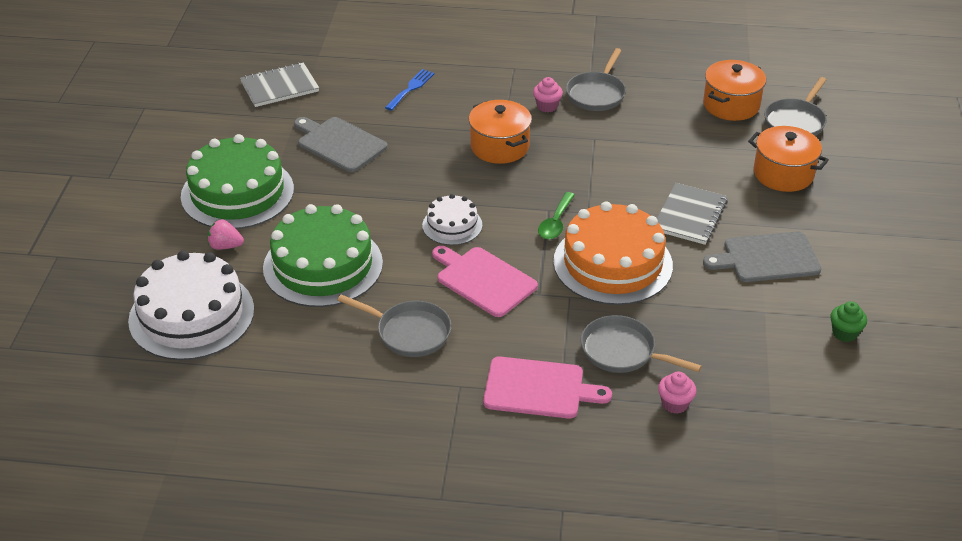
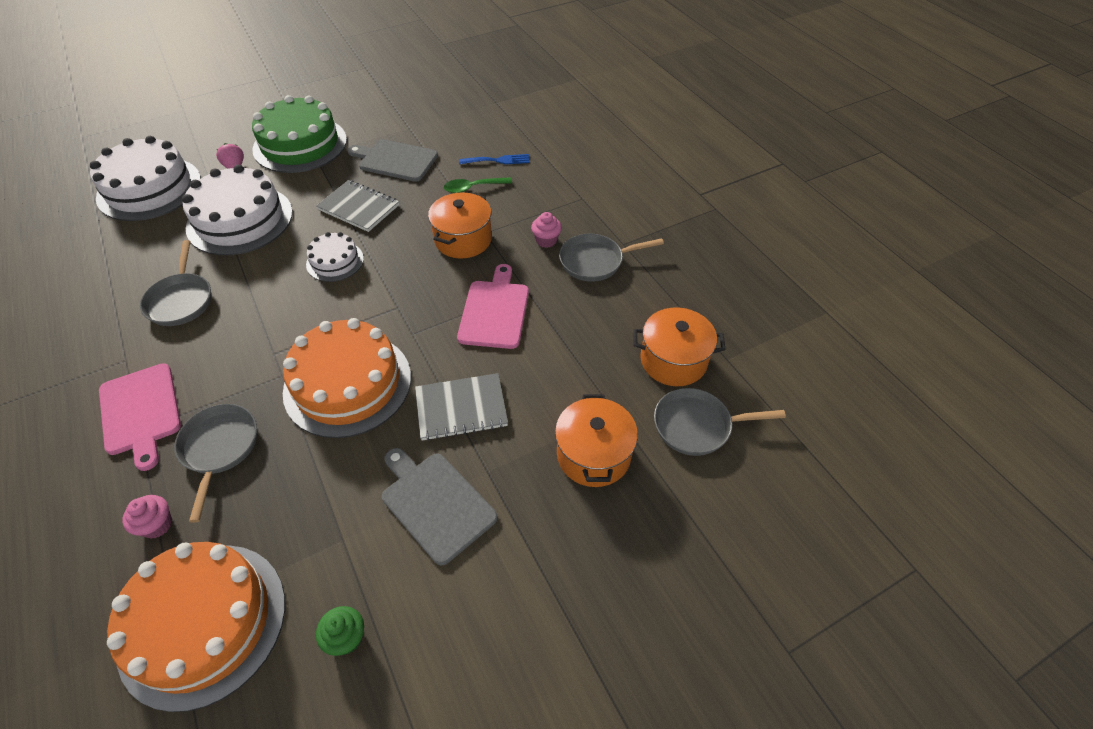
camera: 55 degrees right, 10 degrees up
(280, 87) = (440, 105): grey notebook -> grey notebook (358, 207)
(323, 265) = (240, 220): green cake -> white cake
(339, 143) = (395, 160): grey cutting board -> grey cutting board turned 75 degrees counterclockwise
(483, 280) = (272, 312): pink cutting board -> pink cutting board (495, 311)
(556, 222) = (382, 320): green spoon -> green spoon (473, 188)
(784, 398) = (203, 623): none -> orange cake

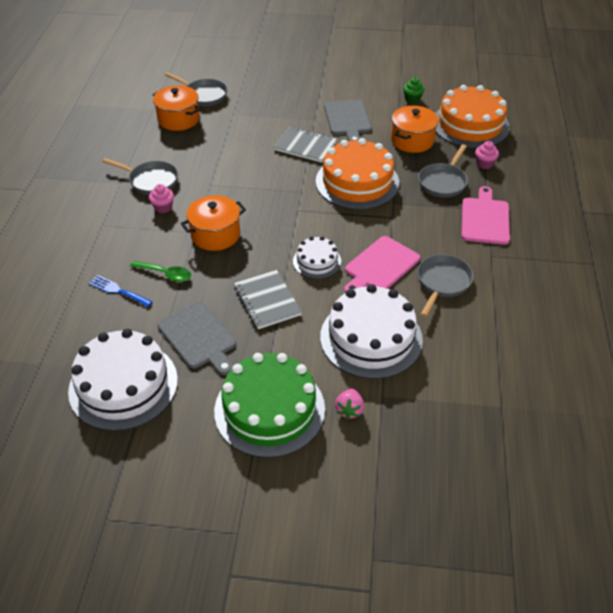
camera: 145 degrees left, 5 degrees down
(149, 188) = (444, 424): white cake -> white cake (123, 385)
(495, 311) = (242, 181): pink cutting board -> pink cutting board (380, 266)
(593, 455) = (261, 105): orange pot -> orange pot (412, 140)

